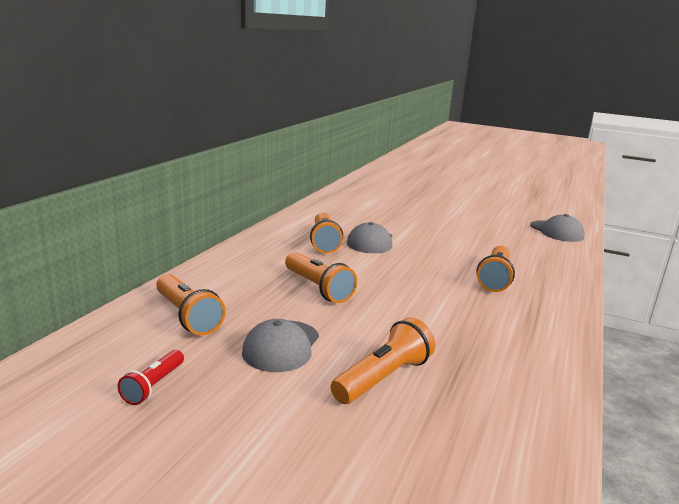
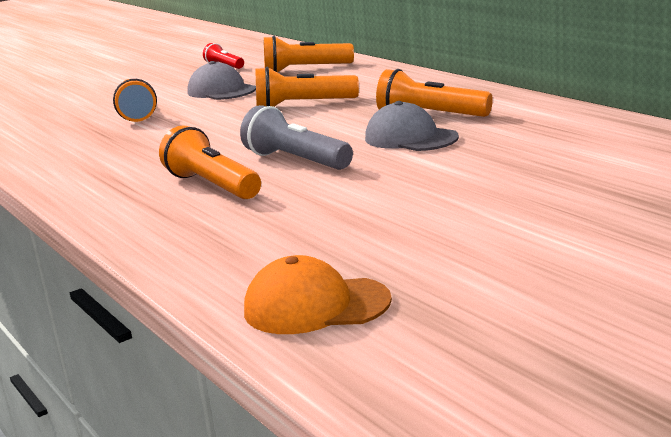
camera: 125 degrees right, 0 degrees up
(433, 264) = (296, 160): none -> grey flashlight
(556, 231) = (316, 306): grey cap -> orange cap

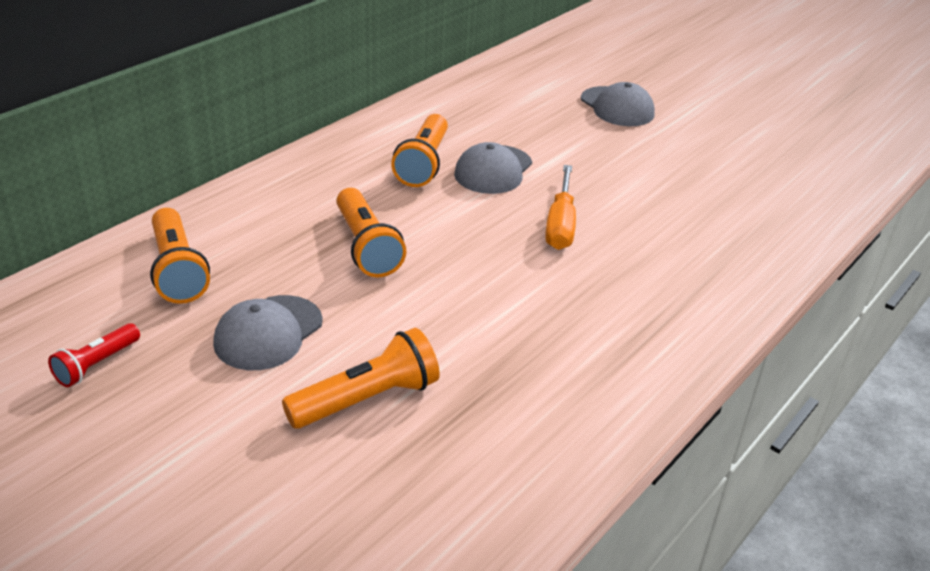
camera: 110 degrees left, 15 degrees up
(213, 185) = (636, 263): orange flashlight -> none
(296, 160) = (560, 224): grey flashlight -> orange screwdriver
(316, 306) = (817, 181): orange cap -> none
(567, 196) = (617, 107): none -> grey cap

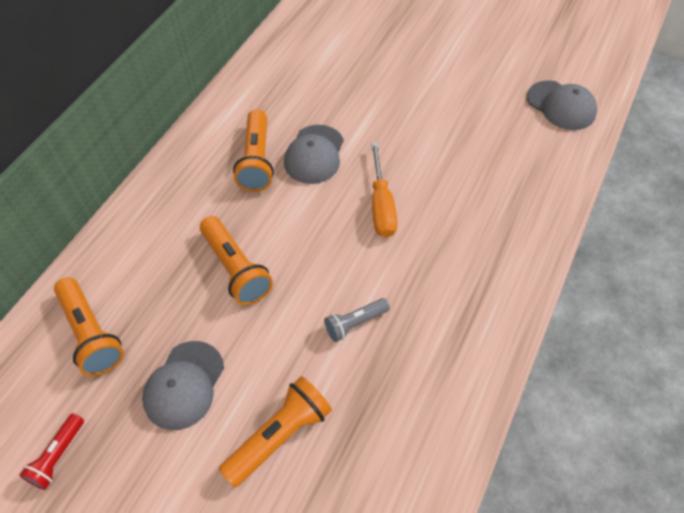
camera: 10 degrees left, 20 degrees up
(495, 318) = (355, 323): none -> grey flashlight
(617, 107) = (395, 56): grey cap -> grey cap (561, 105)

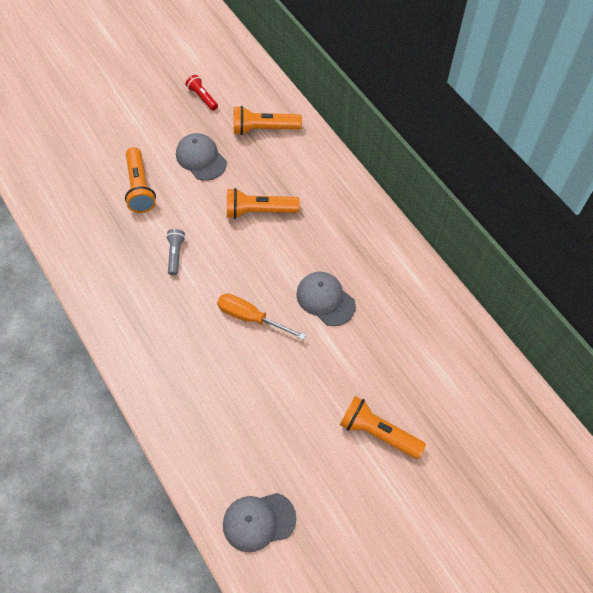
camera: 120 degrees right, 5 degrees up
(256, 160) = (343, 260): orange flashlight -> orange flashlight (378, 432)

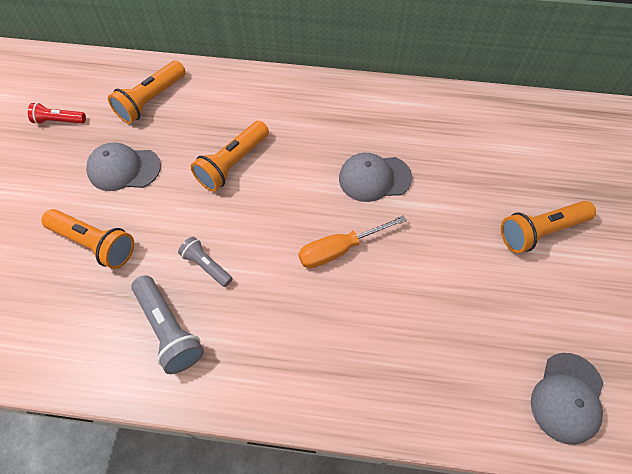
camera: 50 degrees left, 0 degrees up
(120, 268) = (169, 330): none -> grey flashlight

